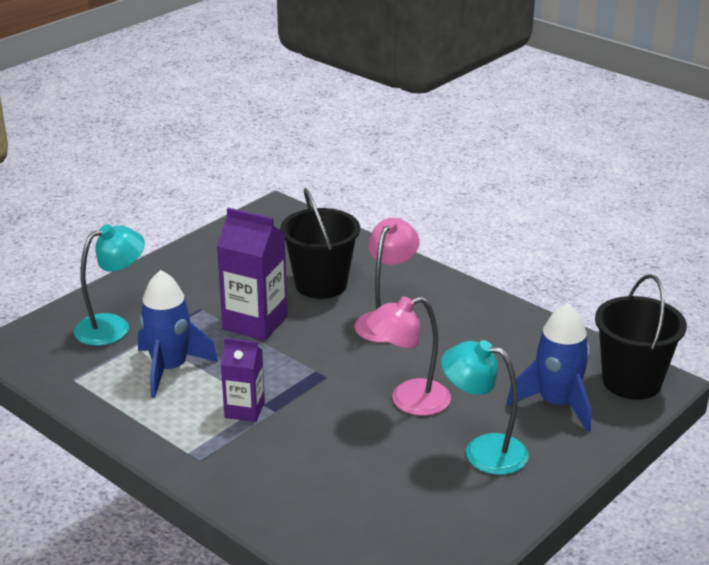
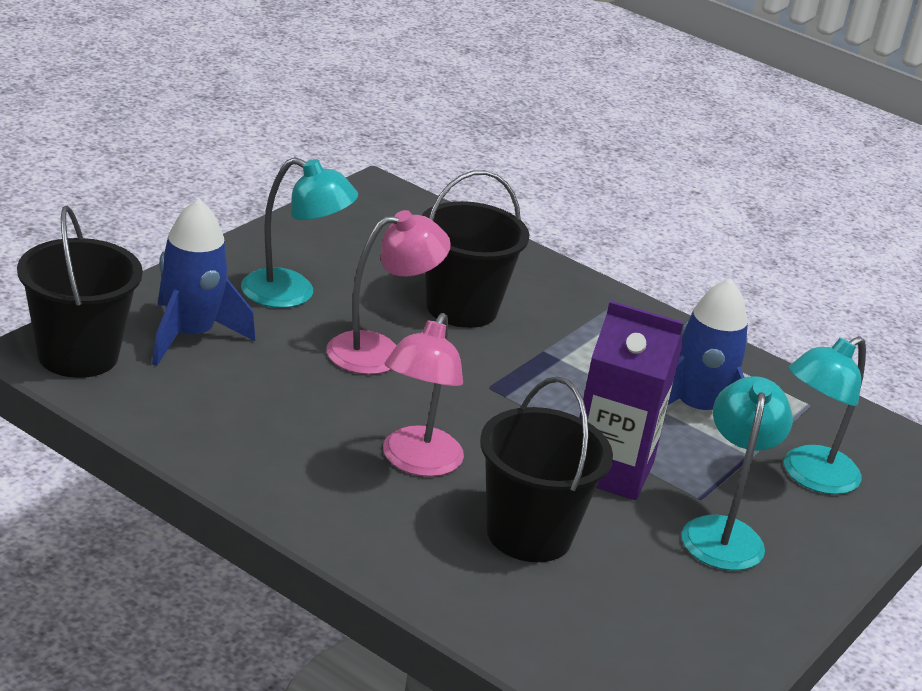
camera: 170 degrees right, 0 degrees up
(196, 291) = (723, 532): none -> turquoise lamp
(244, 410) = (580, 355): purple carton -> none
(336, 448) = (461, 308): none -> black bucket

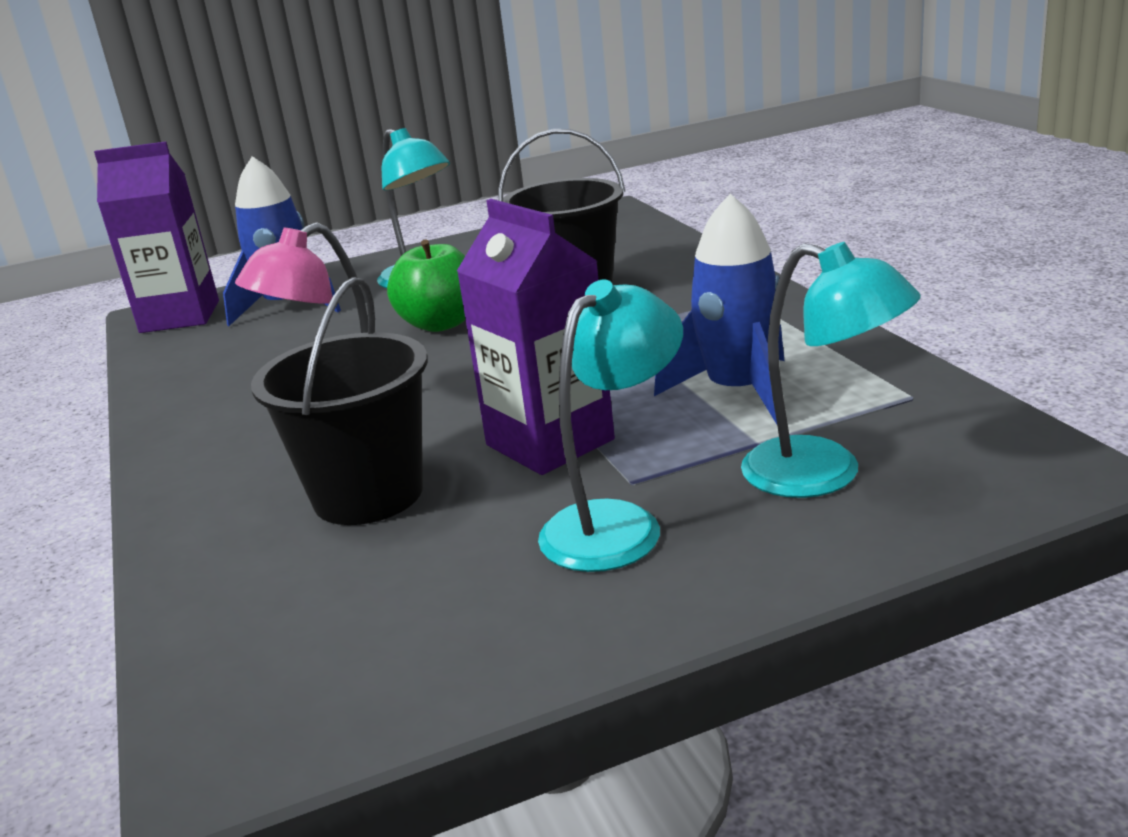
camera: 40 degrees right, 5 degrees down
(78, 355) = (180, 316): black bucket -> purple carton
(380, 351) = (440, 324): pink lamp -> green apple
(810, 476) = (823, 475): turquoise lamp -> turquoise lamp turned 135 degrees counterclockwise

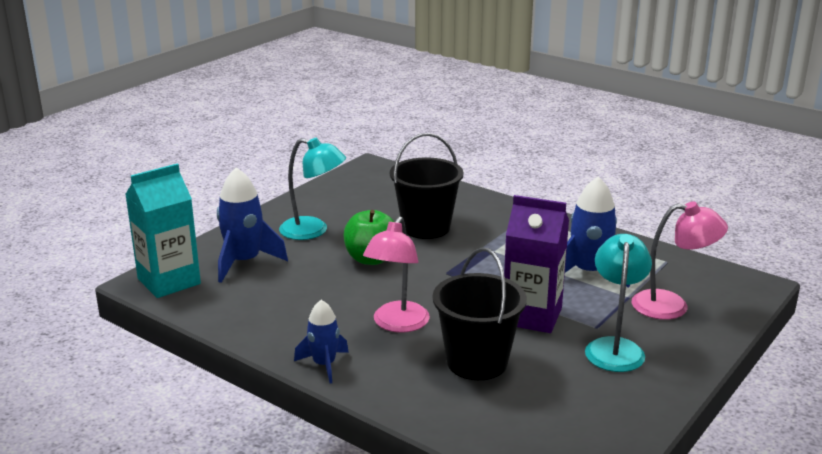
camera: 35 degrees left, 0 degrees up
(177, 450) = (324, 365): none -> blue rocket
(180, 316) = (169, 281): purple carton -> turquoise carton
(823, 475) = (672, 306): turquoise lamp -> pink lamp

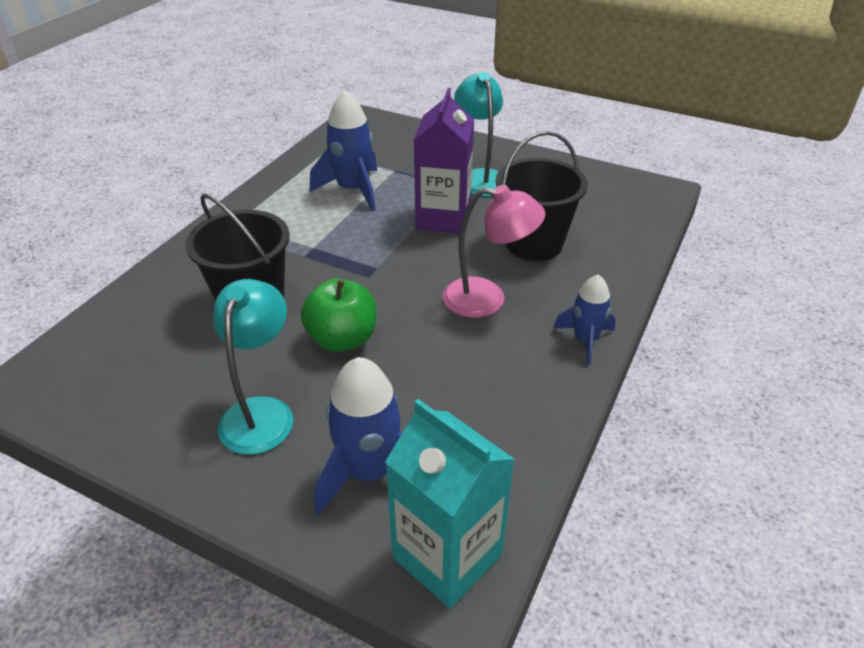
camera: 100 degrees left, 15 degrees up
(614, 347) = (480, 177): turquoise lamp -> turquoise lamp turned 75 degrees clockwise
(672, 306) = (404, 152): pink lamp -> none

